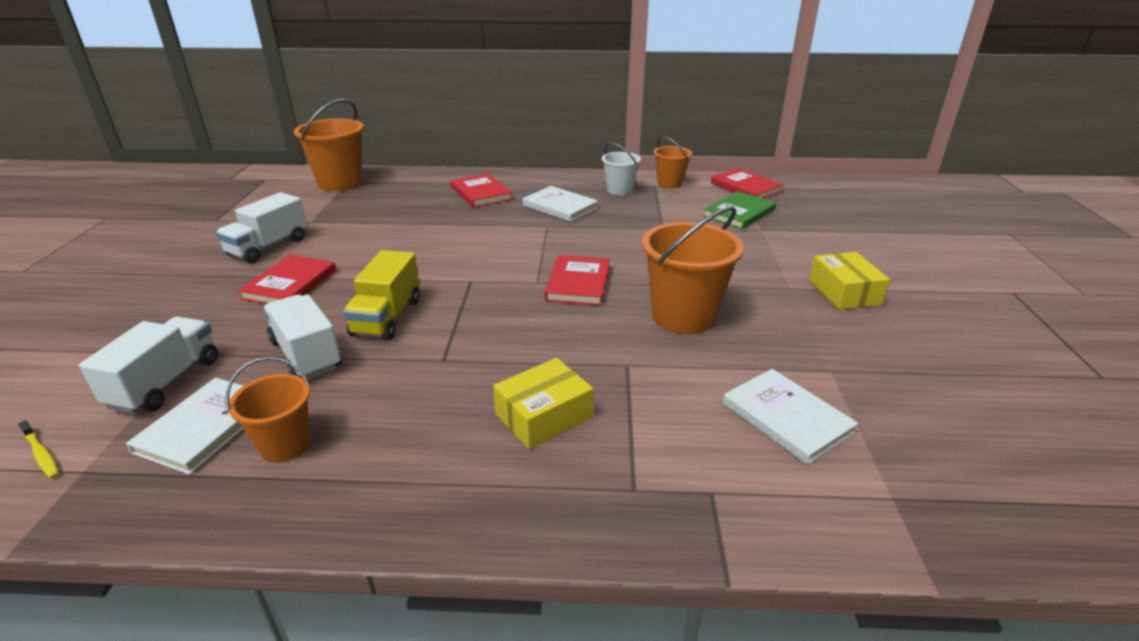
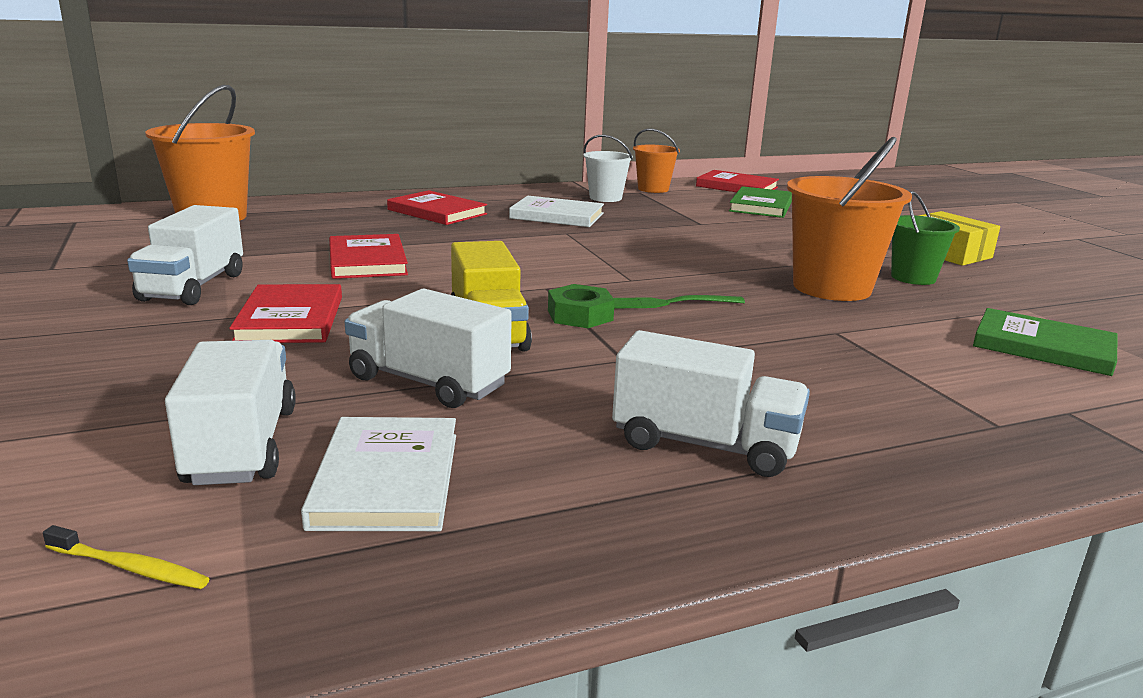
camera: 25 degrees left, 10 degrees down
(285, 445) = (539, 472): orange bucket -> none
(404, 450) = (704, 445): none -> white truck
(462, 312) = (580, 315): none -> green nut
(536, 311) = (669, 303): none -> green fork
(543, 416) = (816, 386): yellow box -> none
(578, 283) = (679, 275): red book -> red book (367, 261)
(771, 317) = (913, 278): none -> green bucket
(786, 418) = (1043, 347): white book -> green book

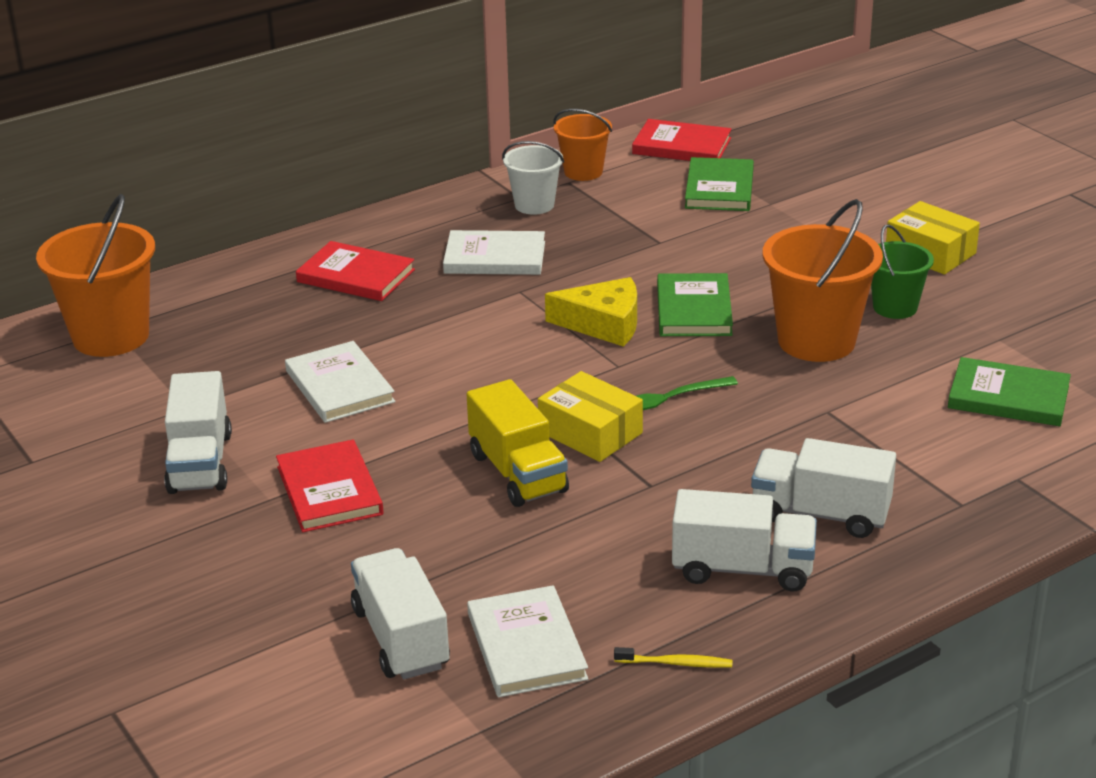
camera: 10 degrees left, 10 degrees up
(129, 567) = (407, 744): yellow toothbrush -> yellow toothbrush (675, 663)
(367, 261) = (339, 386): red book -> white book
(428, 382) = (501, 545): white truck -> white truck (820, 514)
(580, 315) = (590, 432): green nut -> yellow box
(630, 256) = (604, 324): none -> yellow cheese
(717, 258) = (694, 309): none -> green book

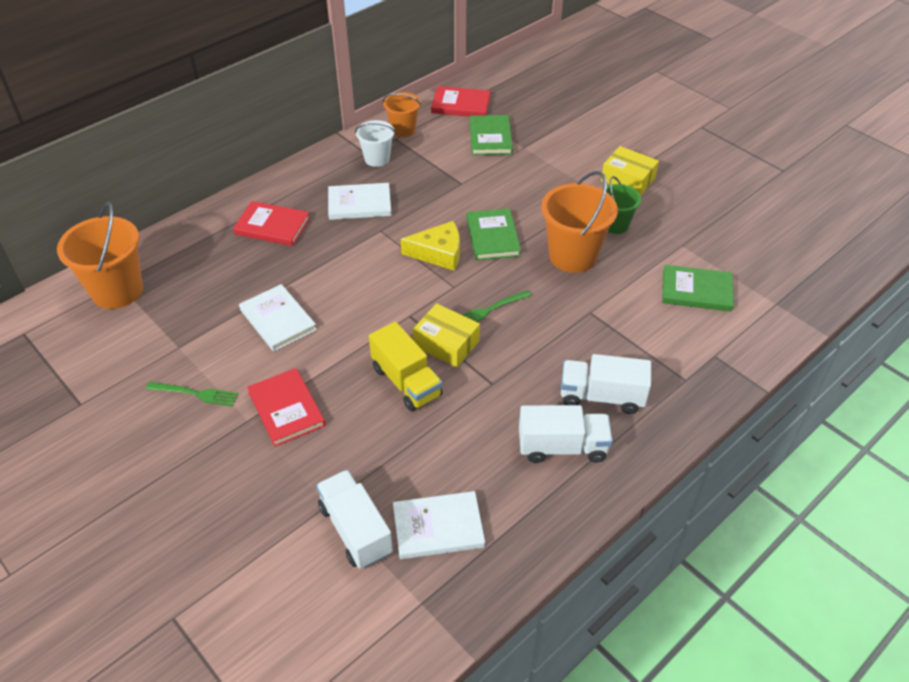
camera: 10 degrees left, 15 degrees up
(200, 463) = (196, 394): white truck -> green fork
(526, 646) = (438, 527): white book -> white book turned 75 degrees counterclockwise
(675, 663) = (535, 530): yellow toothbrush -> none

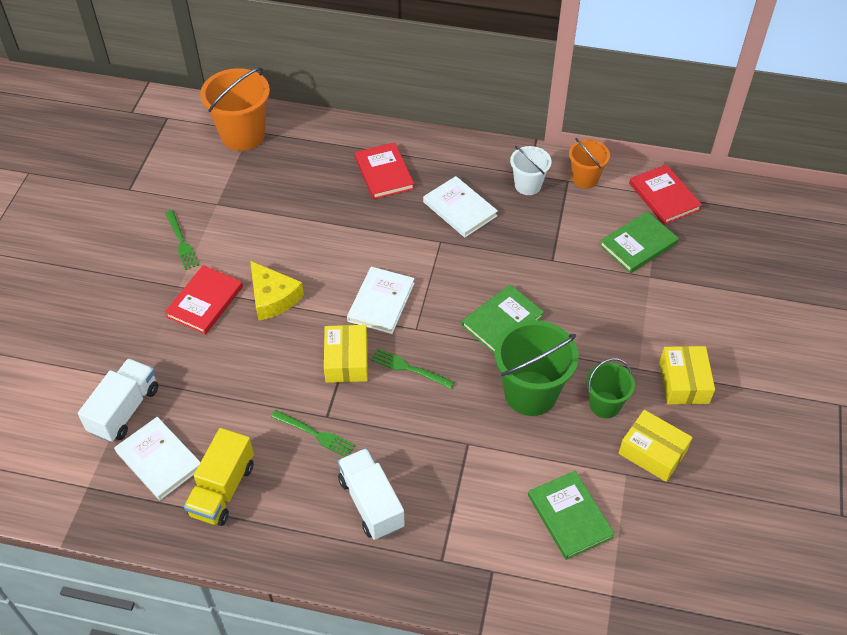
camera: 55 degrees right, 5 degrees up
(278, 320) = (287, 241): white book -> white book (381, 302)
(406, 382) = (285, 358): yellow truck -> yellow truck (222, 489)
(438, 253) = (447, 295): yellow cheese -> yellow cheese (273, 298)
(505, 399) = (316, 434): none -> green fork
(562, 447) = (294, 502): white truck -> none
(573, 256) = (530, 393): orange bucket -> green bucket
(673, 223) = (652, 452): none -> yellow box

